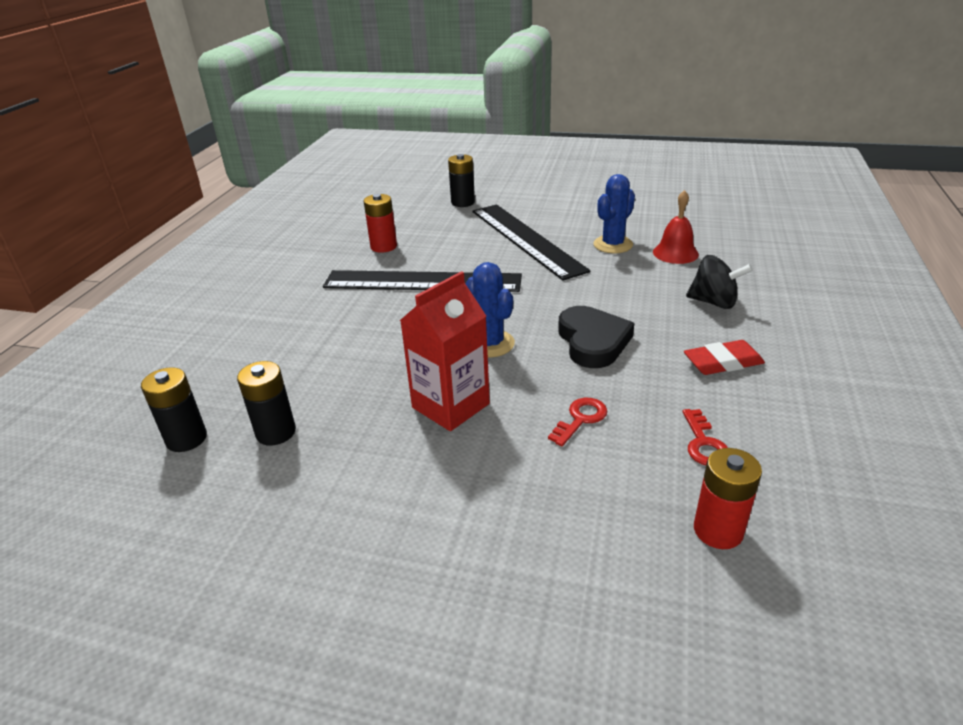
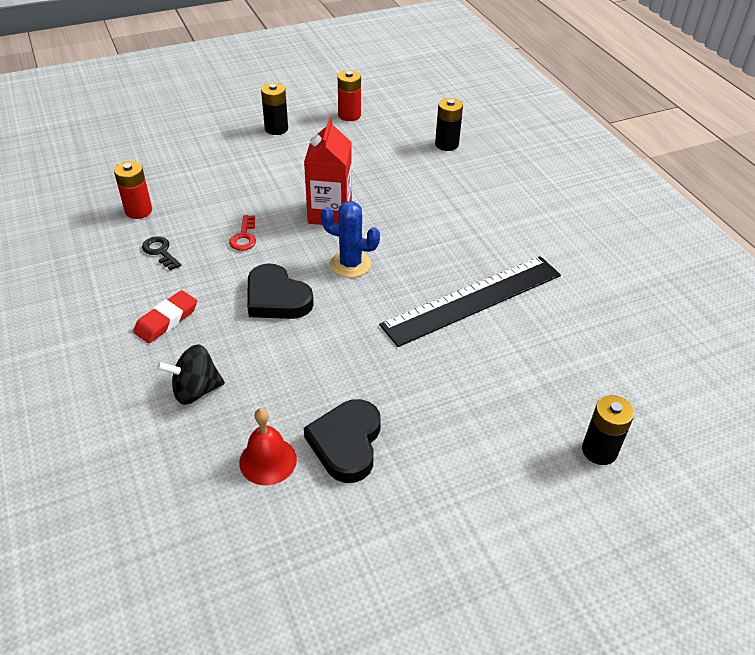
camera: 140 degrees right, 10 degrees up
(276, 432) = (407, 164): black battery -> black battery (276, 129)
(383, 246) = (568, 327): red battery -> red battery (349, 115)
(526, 239) = (446, 407): black ruler -> none
(613, 245) = (346, 443): blue cactus -> black heart
(703, 443) = (160, 251): red key -> black key

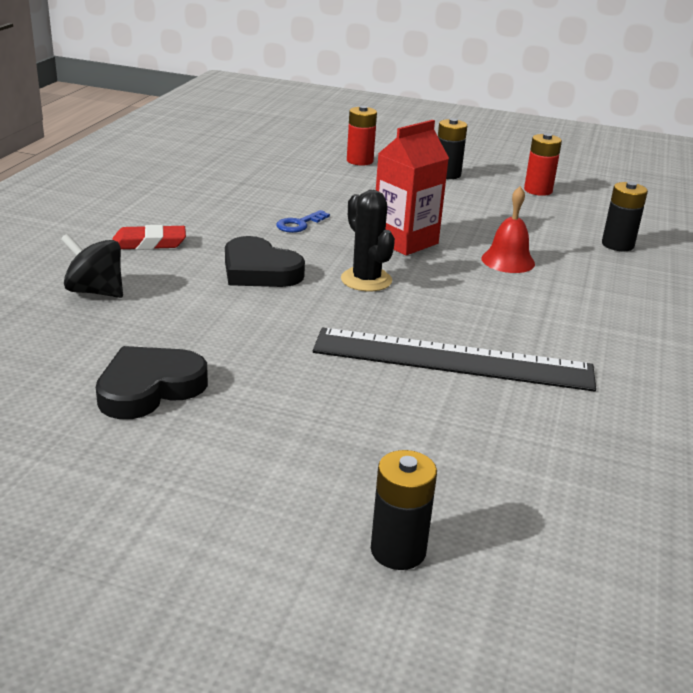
camera: 40 degrees right, 15 degrees down
(138, 211) = (241, 177): red battery -> red battery (360, 161)
(160, 251) = (216, 205): black key -> none
(244, 237) = (299, 224): red key -> blue key
(268, 460) = (69, 361): red bell -> red bell (508, 261)
(276, 298) = (259, 271): black heart -> black heart turned 45 degrees counterclockwise
(350, 264) = (366, 280): blue cactus -> black cactus

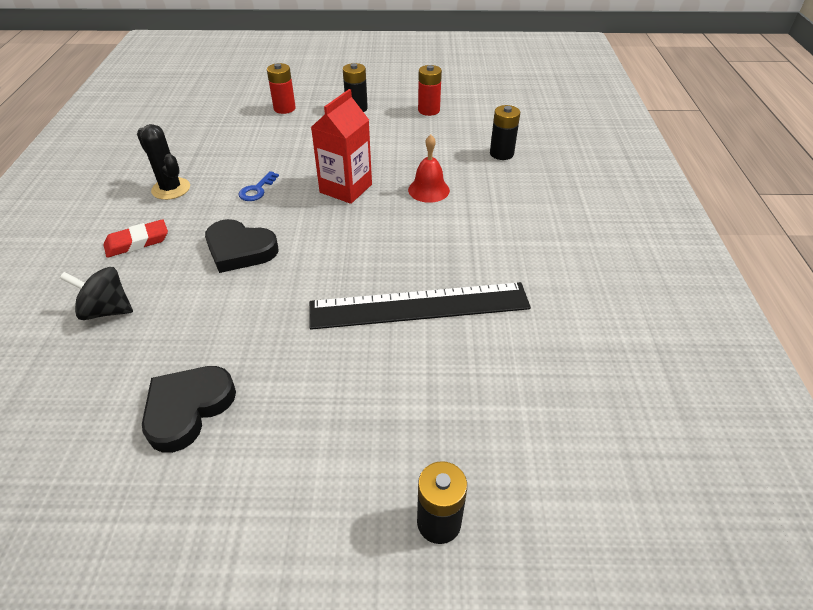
camera: 15 degrees left, 15 degrees up
(366, 280) = (328, 238): black cactus -> black cactus (171, 189)

